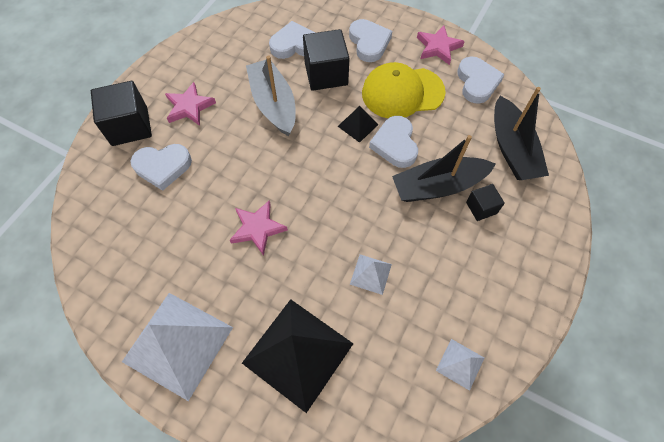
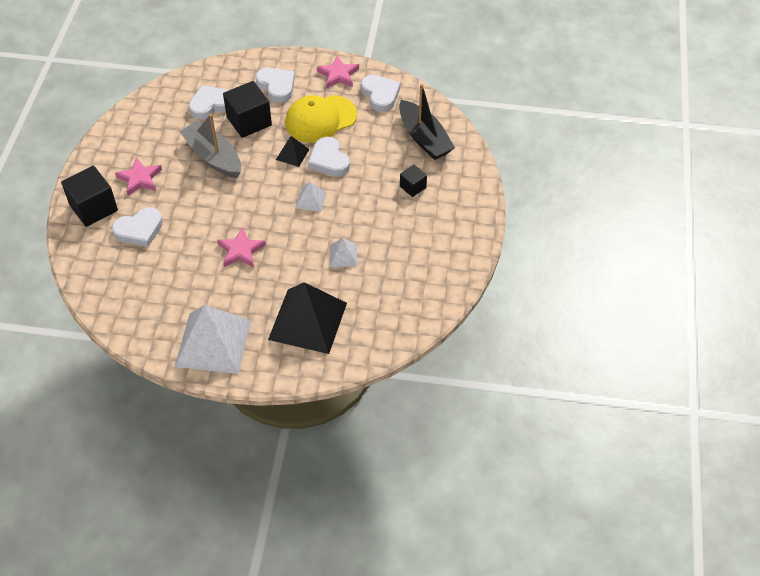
camera: 20 degrees left, 10 degrees down
(438, 186) = (374, 181): black boat -> none
(460, 364) = (429, 292): white pyramid -> white pyramid (311, 200)

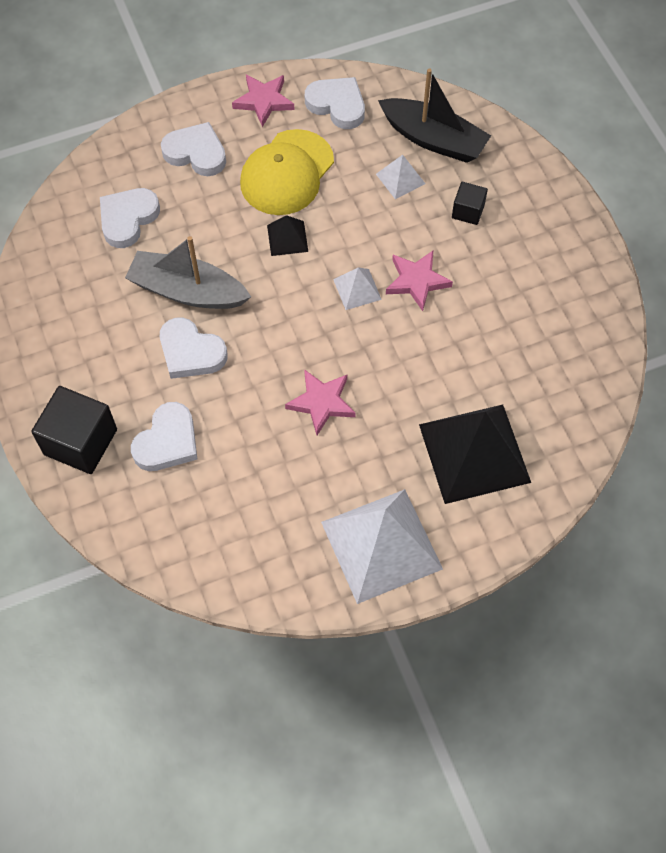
camera: 30 degrees left, 10 degrees up
(140, 179) = (112, 369): pink star -> pink star (417, 281)
(249, 121) = (197, 219): black cube -> none
(329, 160) = (339, 224): white heart -> white heart (191, 352)
(343, 255) = (452, 344): white pyramid -> white pyramid (400, 178)

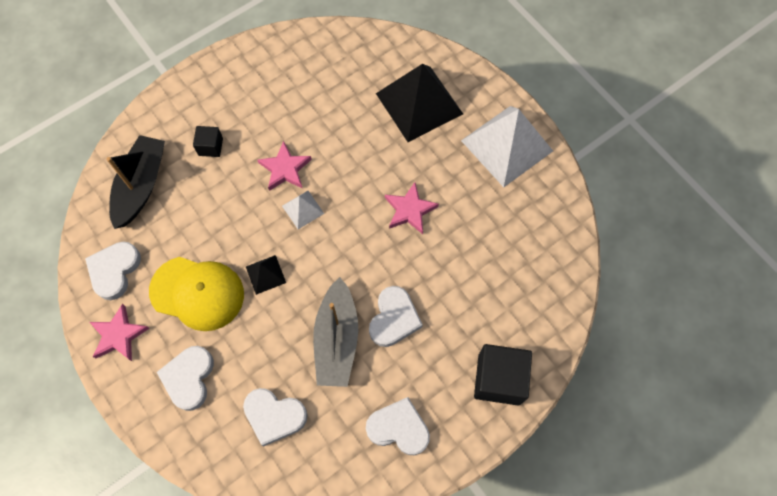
camera: 105 degrees left, 5 degrees up
(167, 441) = (477, 312): white heart -> white heart (398, 428)
(400, 178) = (187, 202): white pyramid -> none

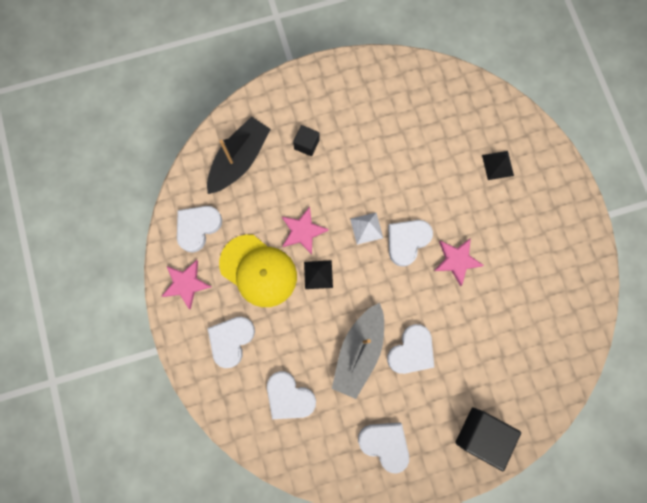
camera: 20 degrees right, 10 degrees up
(285, 169) = (363, 186): pink star -> pink star (302, 231)
(351, 208) = (407, 241): none -> white heart
(419, 103) = (497, 165): black pyramid -> black pyramid, size x0.45
(507, 145) = (561, 231): white pyramid -> none

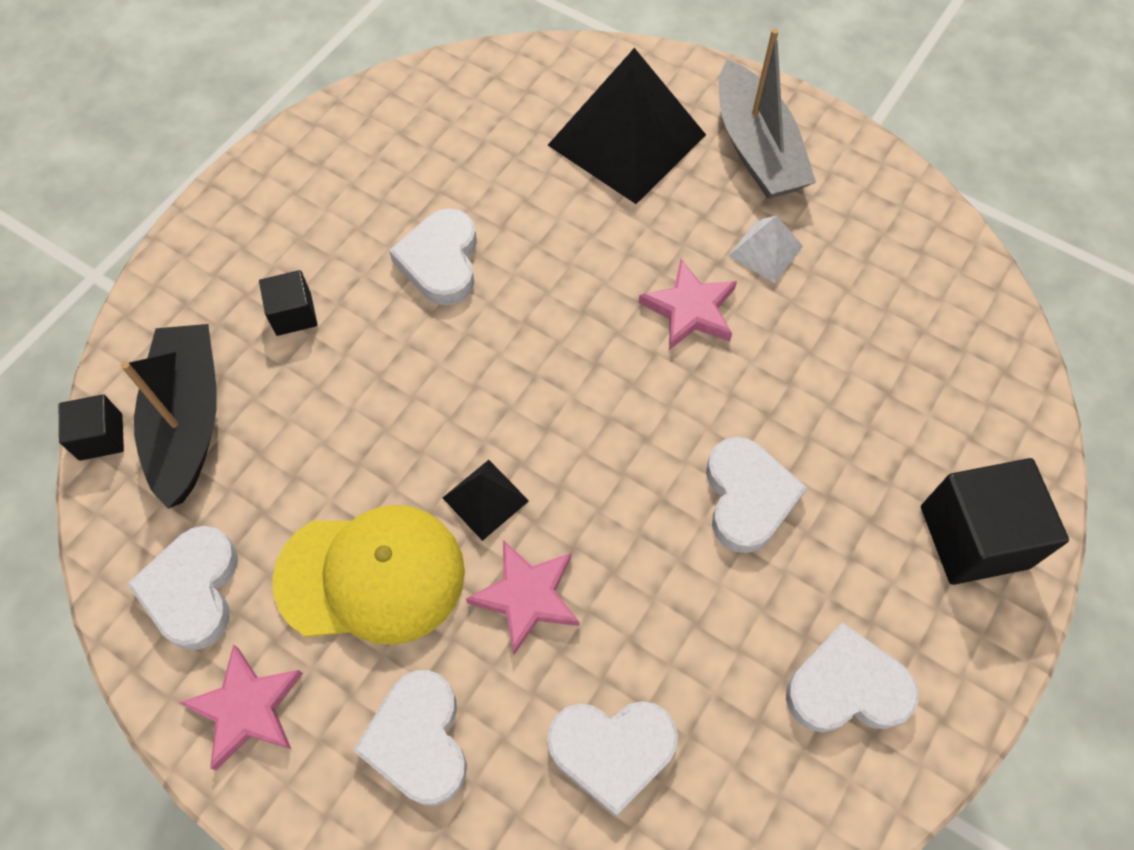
camera: 40 degrees left, 15 degrees down
(206, 143) = (101, 437): none -> black cube
(302, 231) = (399, 451): pink star -> pink star (526, 596)
(359, 351) = (664, 569): grey boat -> grey boat (756, 149)
(366, 228) = (505, 366): white pyramid -> white pyramid (765, 251)
(407, 241) = (588, 338): white heart -> white heart (441, 261)
(497, 165) = (626, 139): black pyramid -> black pyramid, size x2.20

